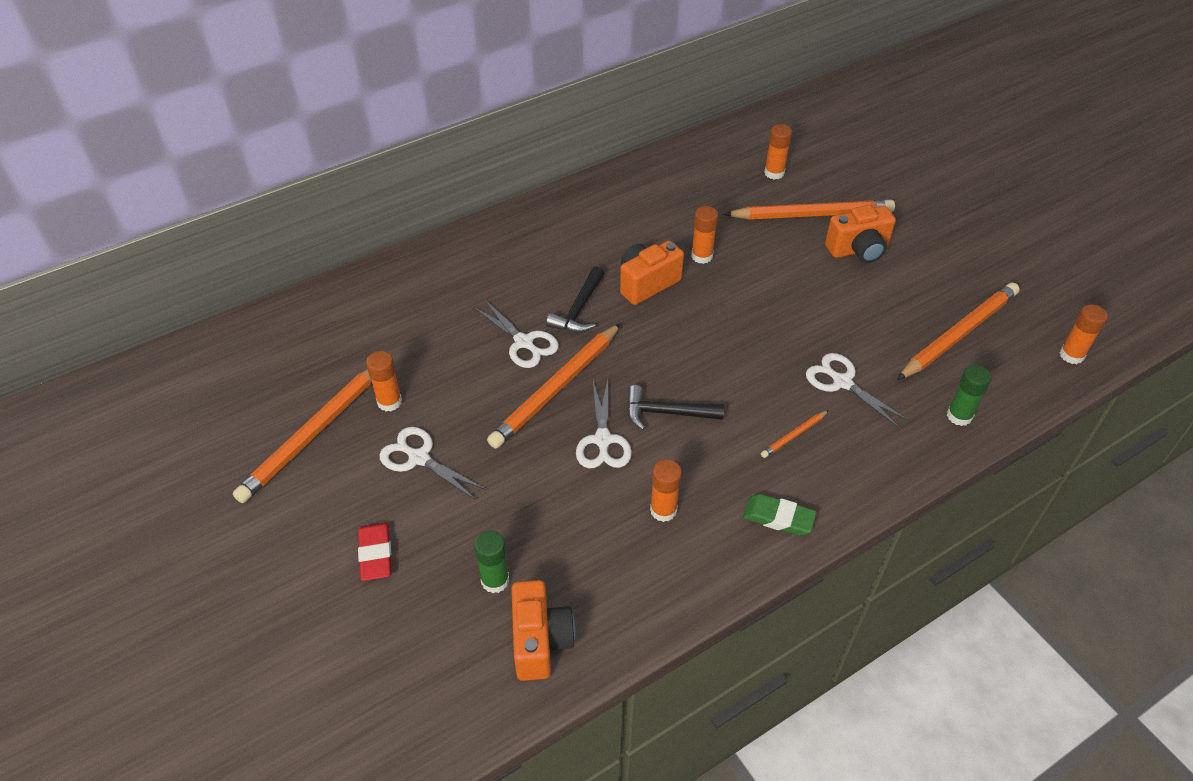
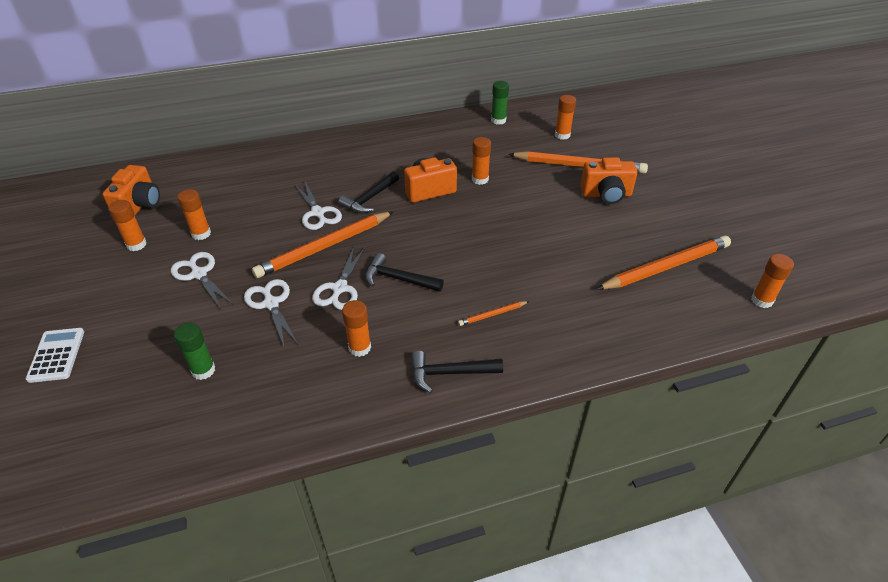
camera: 15 degrees right, 5 degrees down
(301, 604) = (56, 355): none -> white calculator
(313, 434) = (136, 244): orange pencil -> orange glue stick
(375, 554) = (129, 332): red eraser -> none
(540, 641) = (211, 423): orange camera -> orange camera (139, 205)
(778, 518) = (450, 373): green eraser -> black hammer
(842, 382) = (551, 284): white scissors -> white scissors (271, 304)
(959, 416) = (641, 327): green glue stick -> green glue stick (498, 120)

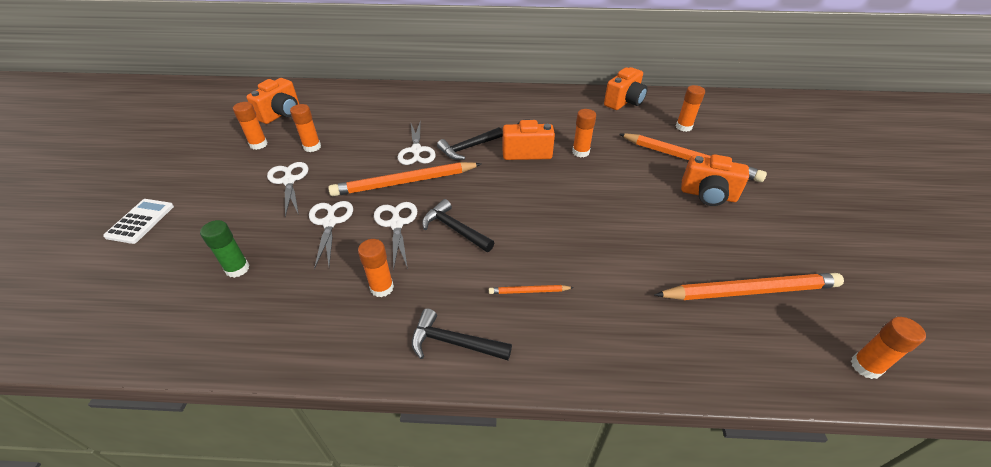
camera: 20 degrees right, 0 degrees up
(340, 288) = (396, 224): white scissors -> white scissors turned 135 degrees clockwise
(498, 120) = (624, 102): green glue stick -> orange camera

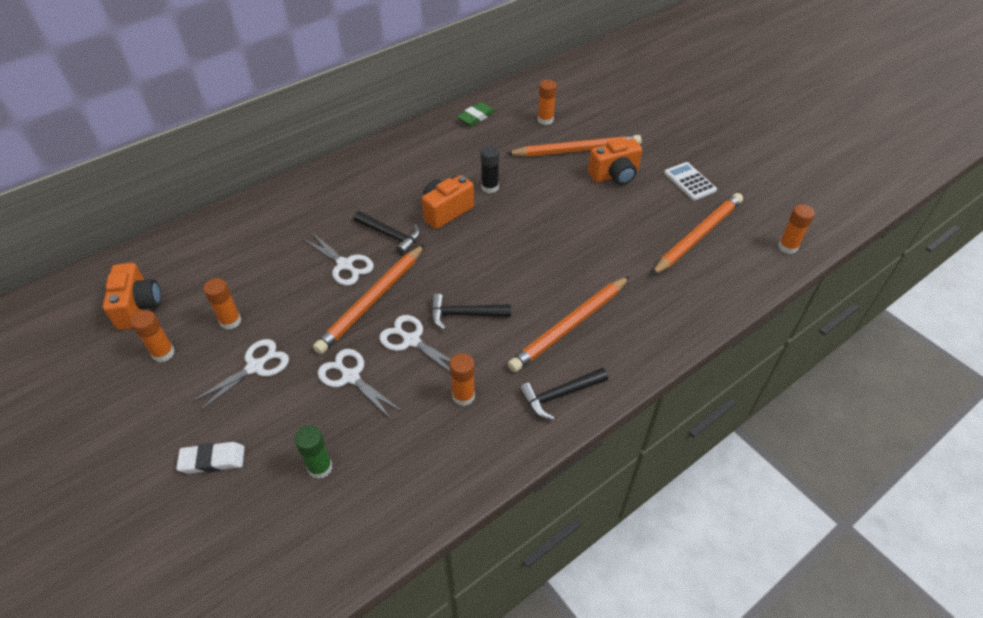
camera: 40 degrees left, 5 degrees up
(140, 221) = (148, 502): white calculator -> white calculator (689, 182)
(197, 220) = (212, 460): none -> white eraser
(289, 181) = (255, 367): white scissors -> white scissors turned 105 degrees clockwise
(468, 148) = (390, 235): black hammer -> black hammer turned 75 degrees counterclockwise
(529, 291) = (569, 326): orange pencil -> orange pencil, size x2.25
(580, 152) = (490, 187): orange glue stick -> black glue stick
(624, 102) = (476, 117): orange camera -> green eraser

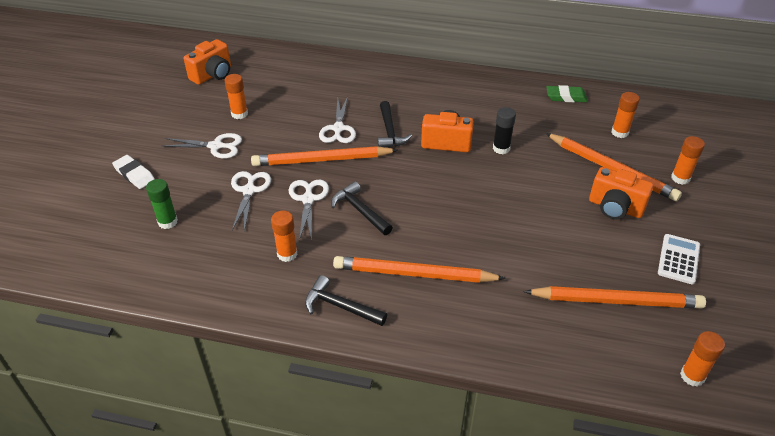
camera: 50 degrees right, 5 degrees down
(163, 353) = (190, 106): orange glue stick -> orange glue stick (680, 178)

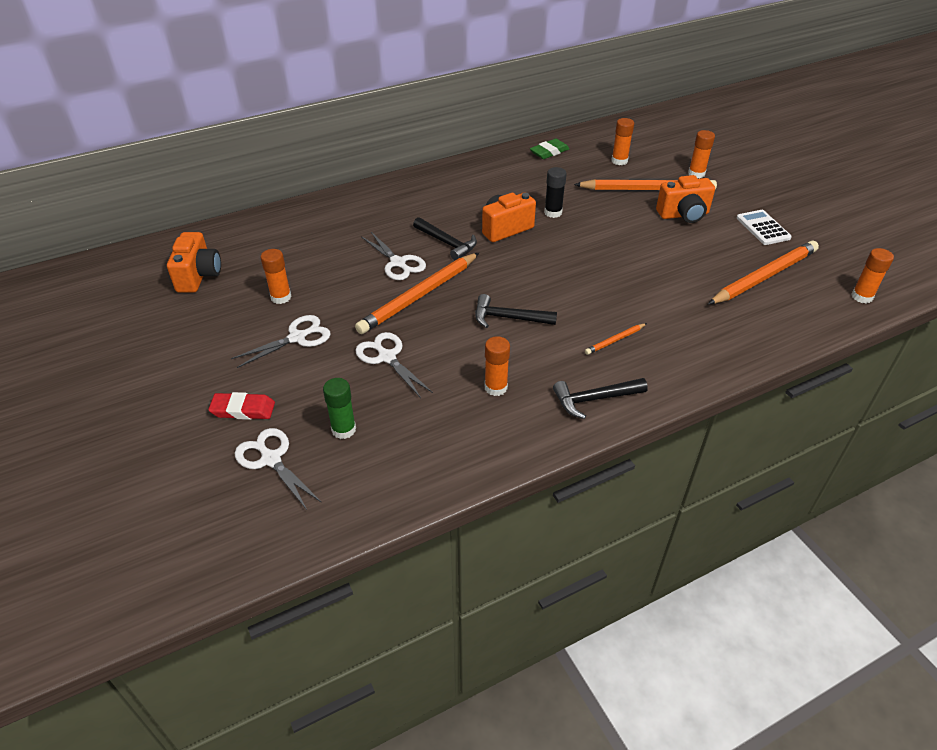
camera: 40 degrees left, 0 degrees up
(134, 174) = (243, 409): white eraser -> red eraser
(308, 199) = (452, 334): white scissors -> white scissors (271, 459)
(414, 274) = (615, 340): orange pencil -> orange pencil, size x0.45

